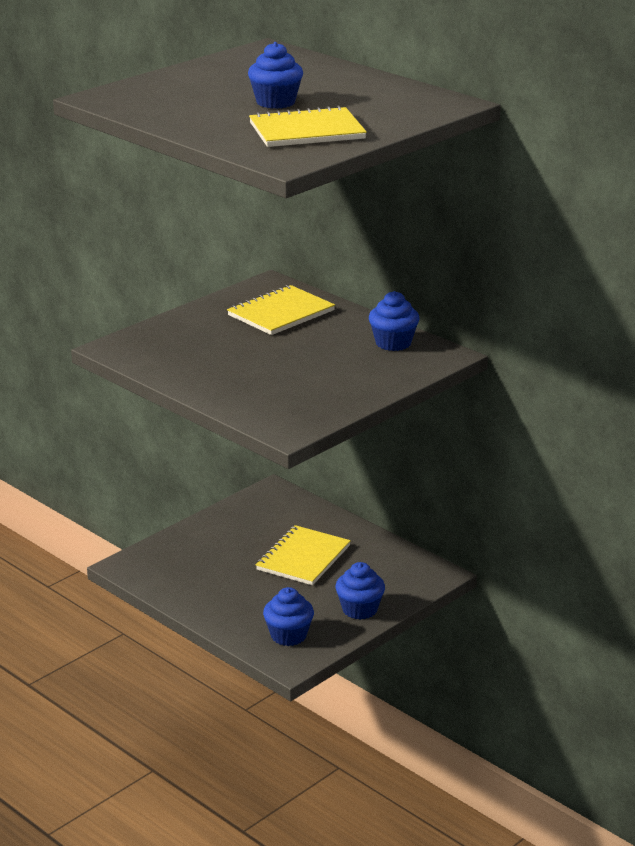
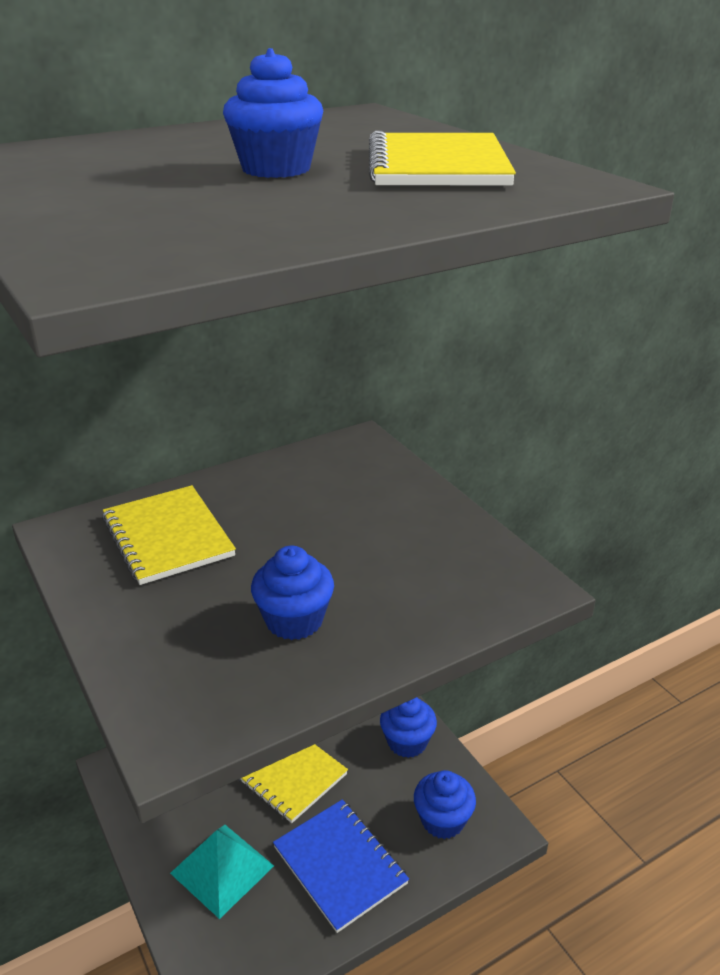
camera: 75 degrees left, 5 degrees up
(208, 550) = (222, 869): none -> turquoise pyramid
(230, 596) = (340, 865): none -> blue notebook
(393, 343) = (312, 468): blue cupcake -> blue cupcake (294, 620)

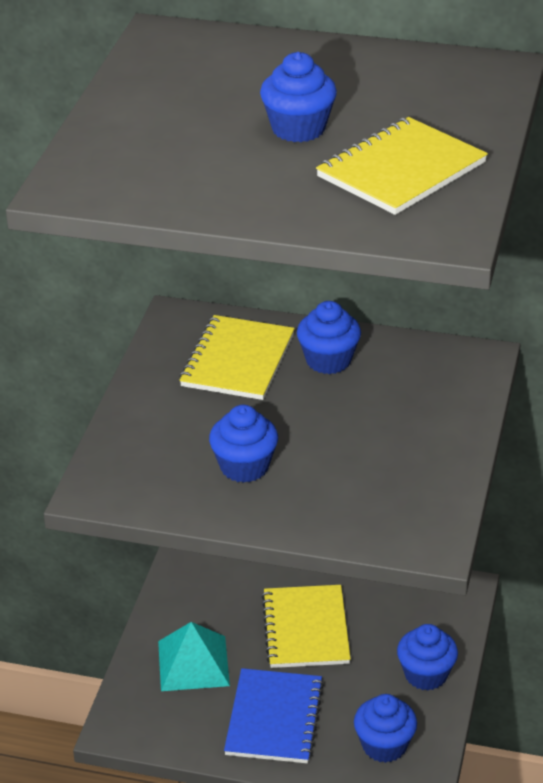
camera: 45 degrees right, 5 degrees up
(249, 497) = (328, 360): none -> blue cupcake

